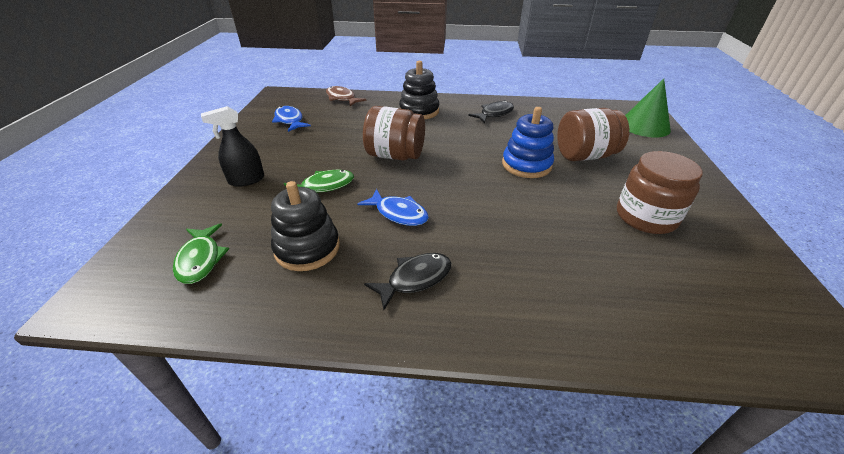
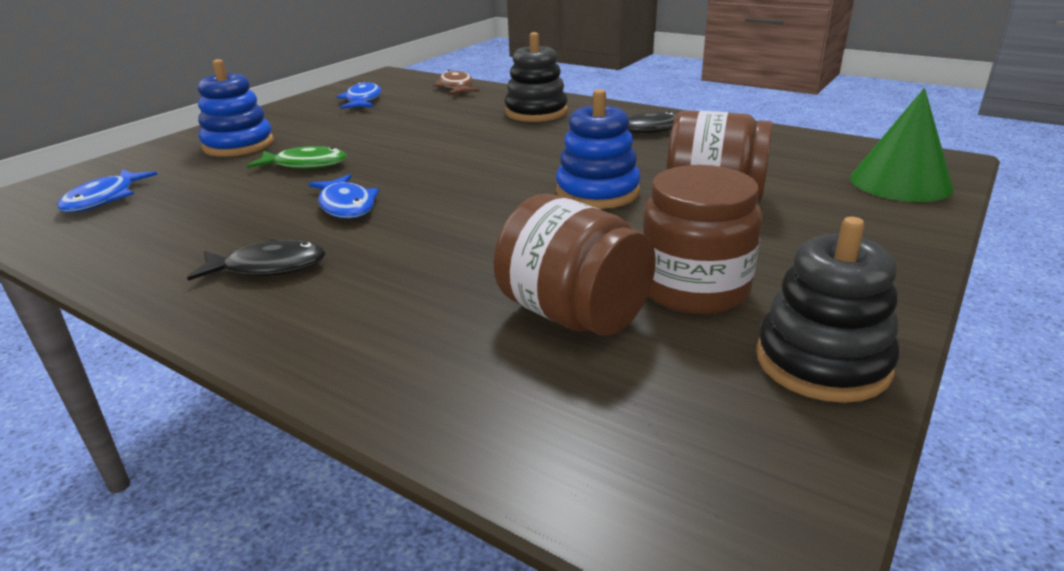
camera: 30 degrees right, 10 degrees down
(200, 259) = (104, 199): green fish -> blue fish
(246, 180) = (238, 145): black spray bottle -> blue stacking toy
(307, 248) = (206, 213): black stacking toy -> black stacking toy (822, 362)
(395, 155) = (431, 151): brown jar -> brown jar (573, 314)

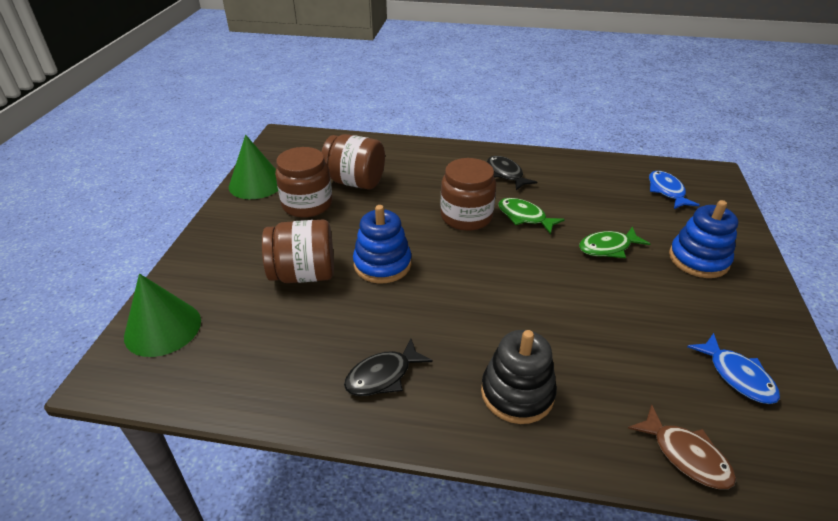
camera: 155 degrees right, 10 degrees up
(268, 267) = (506, 174): black fish -> black fish turned 90 degrees clockwise
(346, 206) = (524, 217): blue fish -> green fish
(426, 220) = (466, 216): none -> brown jar
(822, 362) = (256, 183): black stacking toy -> green cone

